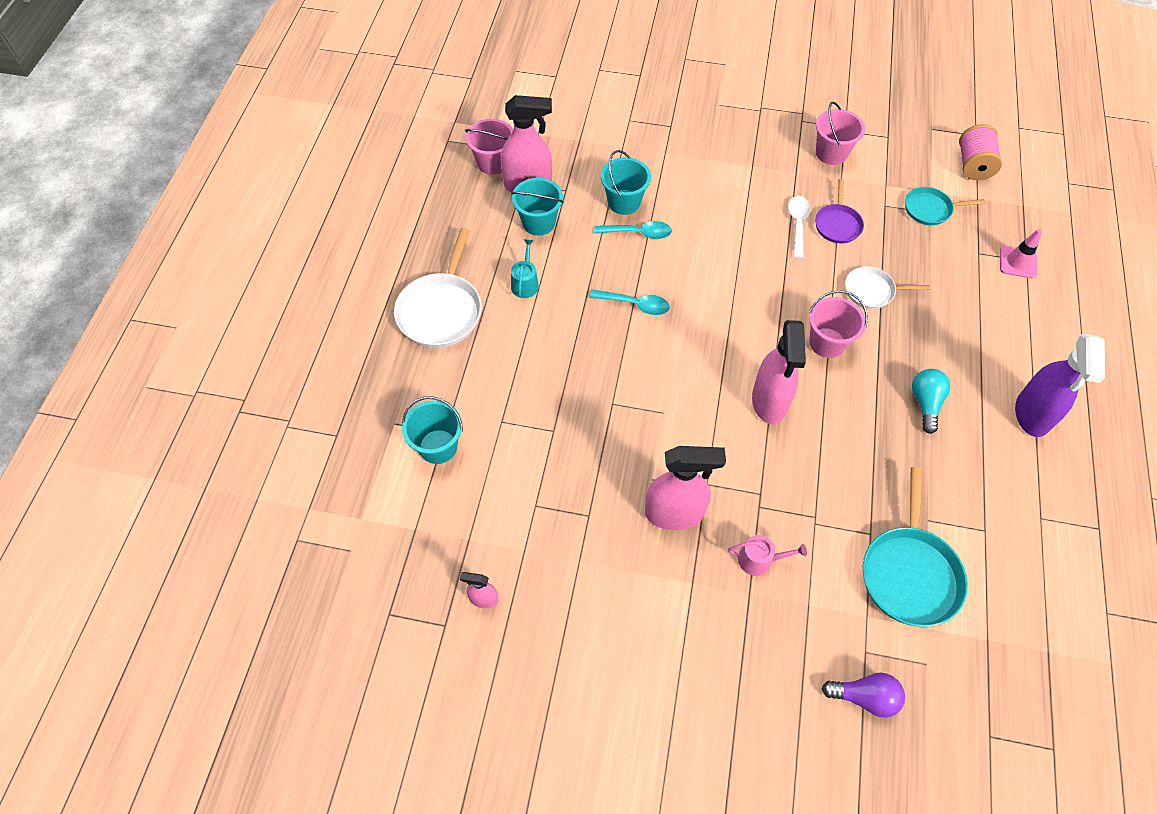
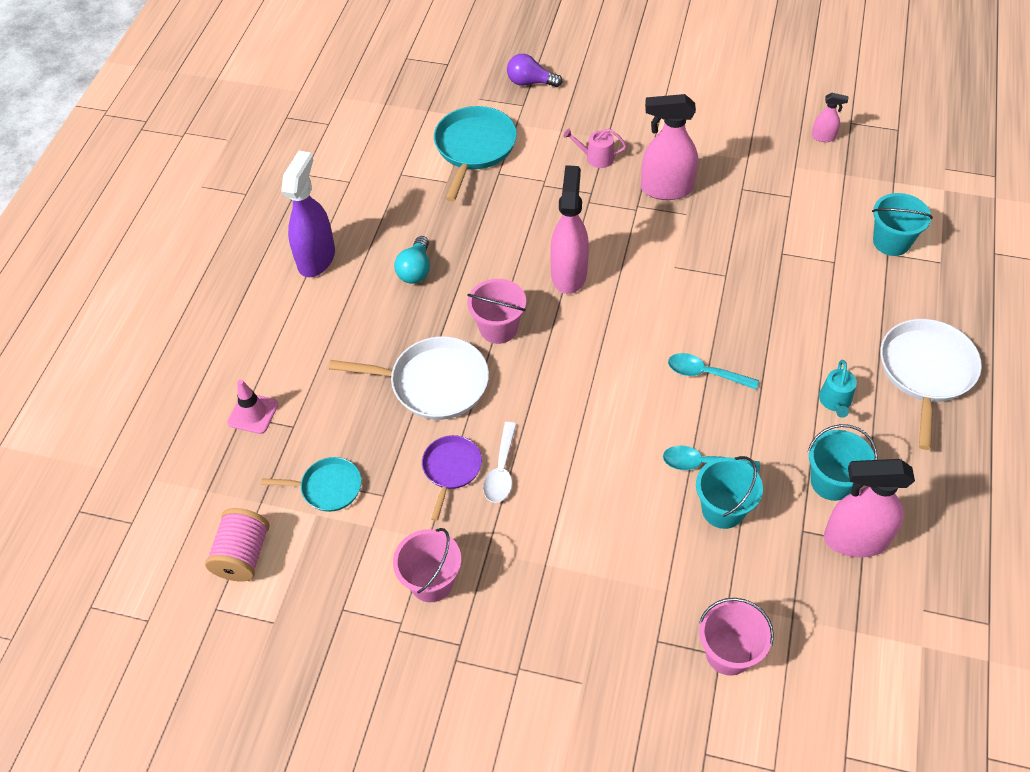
camera: 175 degrees left, 5 degrees down
(493, 163) = (912, 579): pink bucket -> pink bucket (728, 653)
(872, 291) = (434, 383): white pan -> white pan, size x1.70

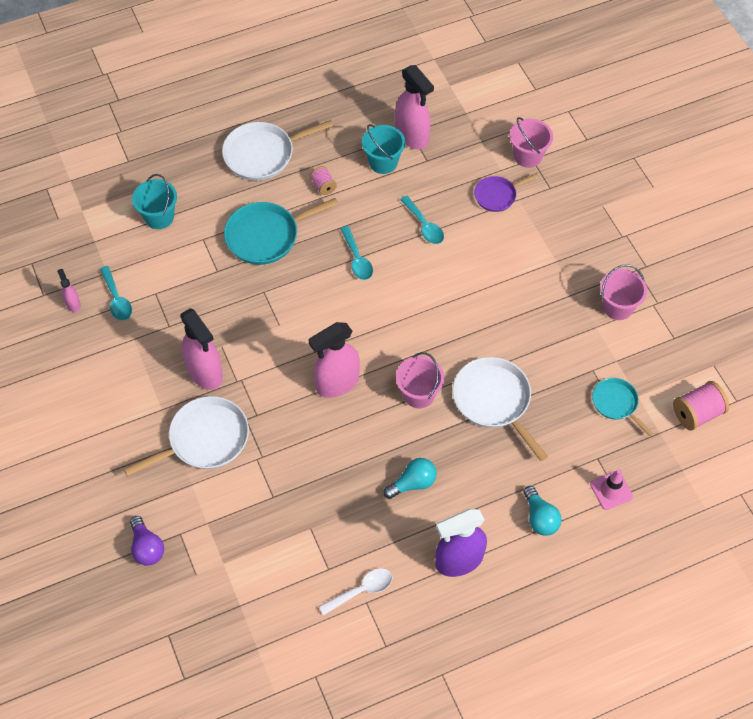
camera: 130 degrees left, 5 degrees up
(289, 339) = (540, 518): none -> turquoise light bulb
(451, 469) = (543, 347): purple pan -> purple pan (497, 195)
(474, 148) = (258, 535): turquoise pan -> turquoise pan (266, 236)
(501, 470) = (520, 320): white spoon -> white spoon (361, 590)
(596, 157) = (205, 439): pink watering can -> white pan
(723, 509) = (446, 201): turquoise bucket -> none
(805, 167) = (117, 299): none -> turquoise spoon
(835, 402) = (323, 186): turquoise watering can -> pink spool

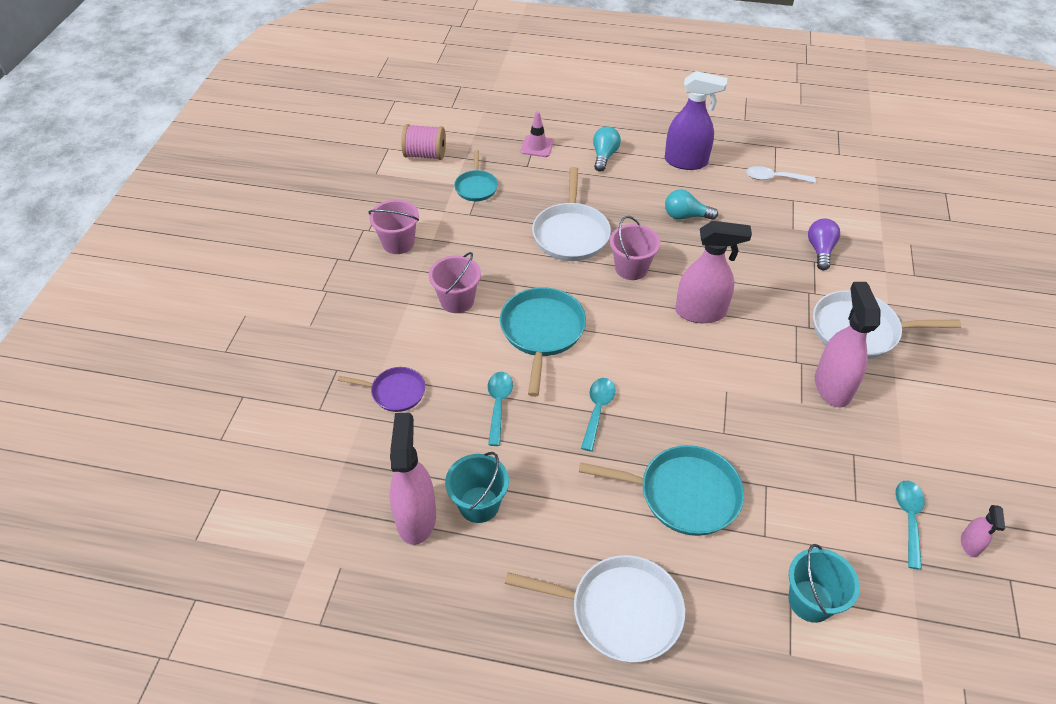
camera: 145 degrees left, 10 degrees down
(147, 547) = (950, 279): purple light bulb -> purple light bulb (820, 250)
(323, 186) = (572, 517): pink spool -> none
(441, 295) = (542, 332): none -> turquoise pan
(528, 156) = (320, 414): pink bucket -> pink bucket (457, 300)

